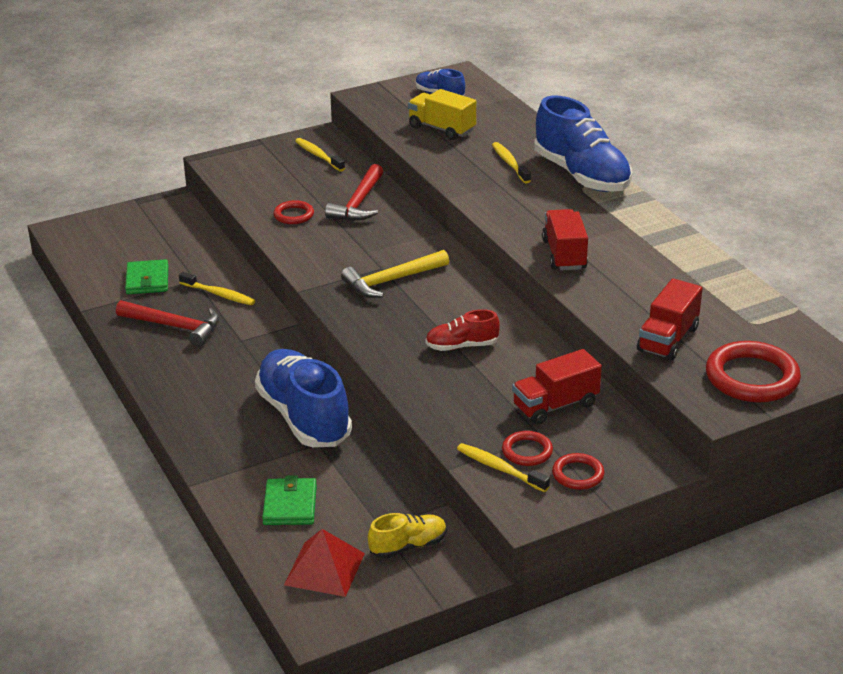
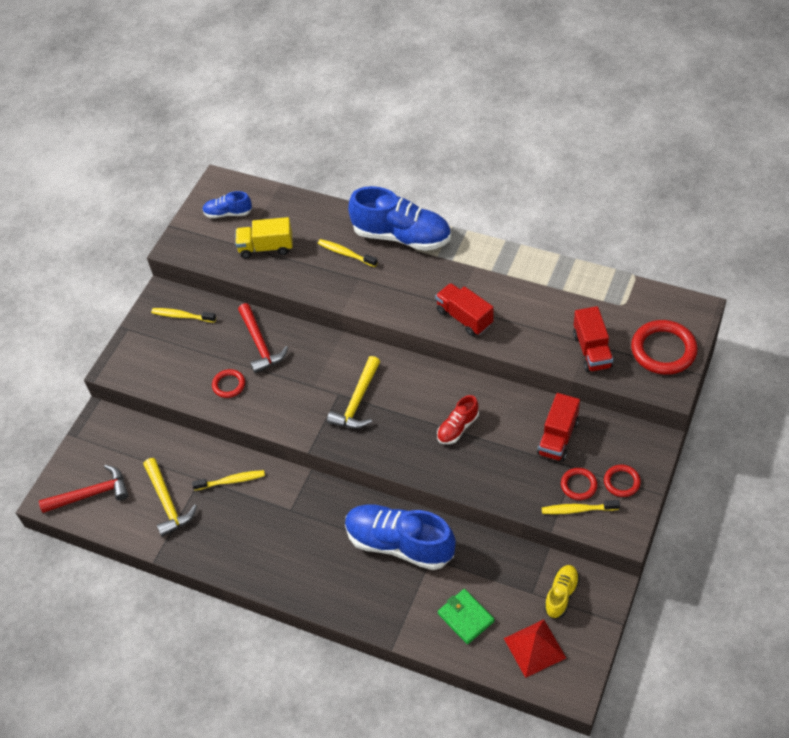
camera: 35 degrees left, 20 degrees up
(147, 280) = (167, 503): green wallet -> yellow hammer
(175, 326) = (234, 530): red hammer -> red hammer (91, 494)

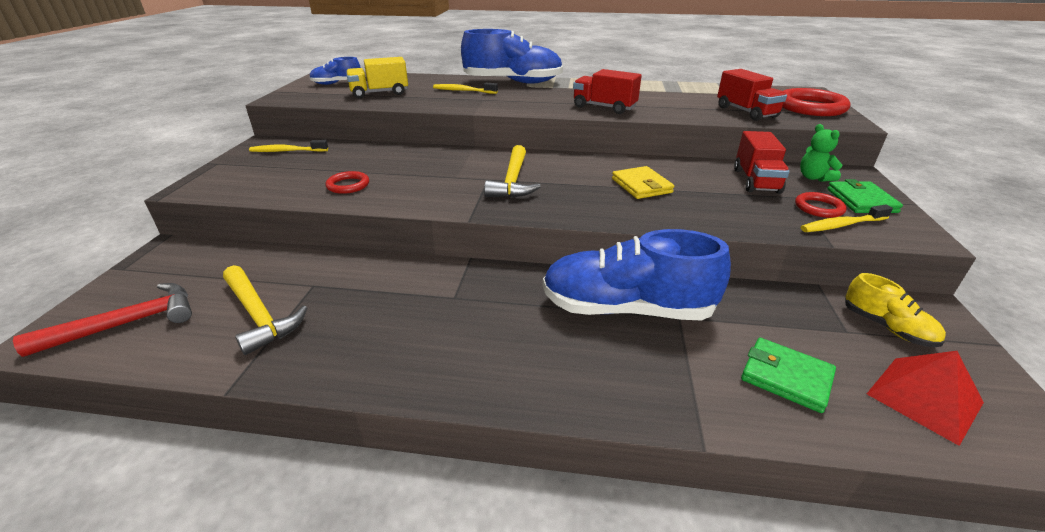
camera: 20 degrees left, 20 degrees down
(231, 481) = (360, 281): yellow toothbrush -> none
(260, 344) = (383, 159): red hammer -> none
(458, 427) = (641, 186): red shoe -> yellow wallet
(561, 595) = (886, 327): yellow shoe -> yellow shoe turned 135 degrees clockwise
(611, 442) = (814, 178): none -> green teddy bear
(621, 482) = (861, 200): red ring -> green wallet

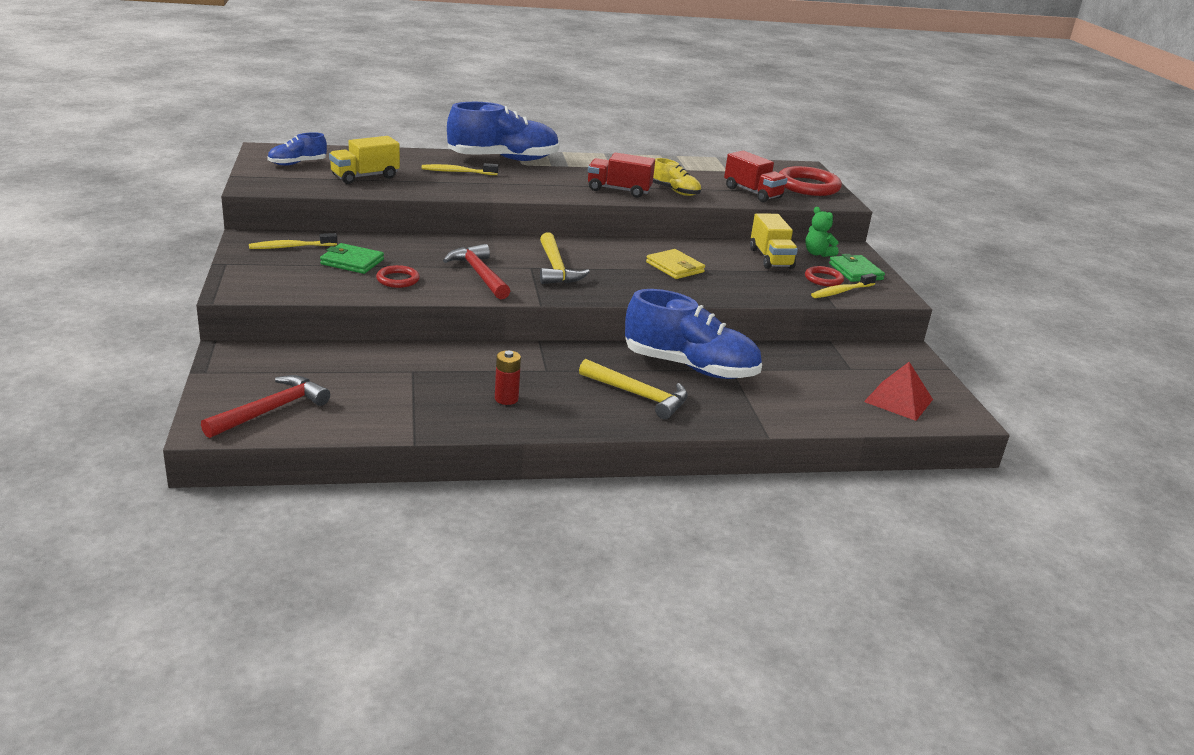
camera: 20 degrees left, 5 degrees down
(259, 315) = (387, 395): yellow hammer -> yellow hammer (638, 395)
(382, 334) = (506, 399): none -> red battery
(431, 184) = (479, 274): none -> red hammer
(626, 309) = (690, 367): blue shoe -> blue shoe turned 150 degrees counterclockwise
(756, 181) = (770, 258): red truck -> yellow truck
(786, 377) = (812, 398): green wallet -> green wallet (352, 262)
(886, 327) = (877, 364): yellow shoe -> yellow shoe (674, 191)

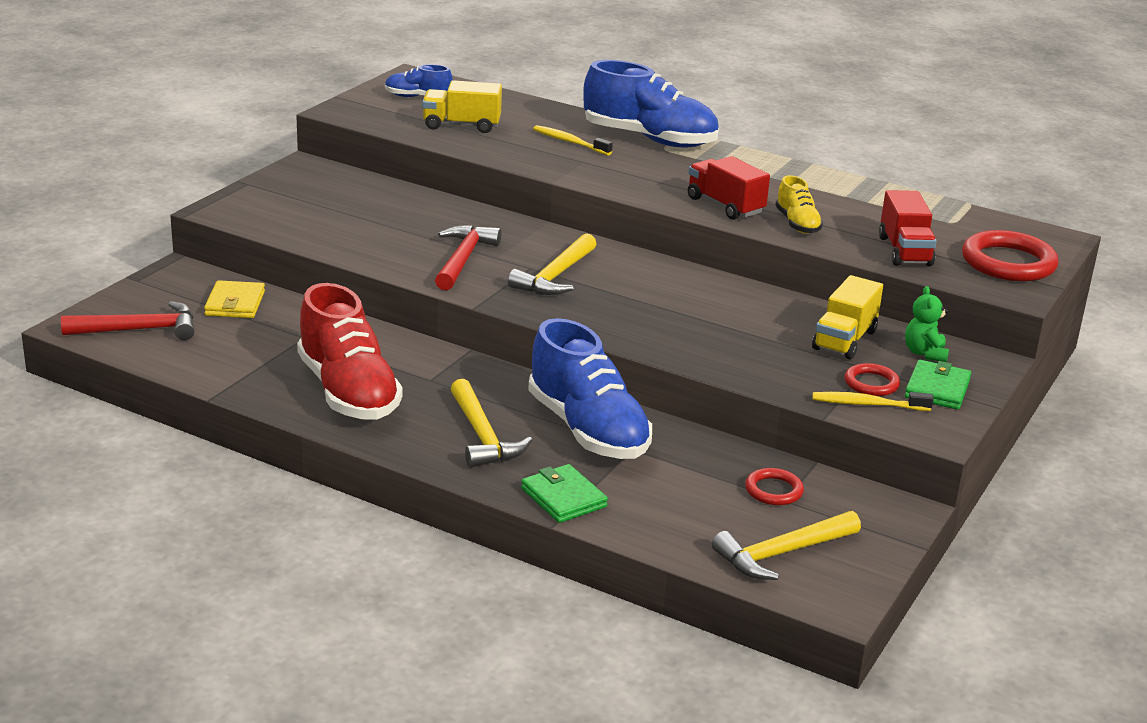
camera: 40 degrees right, 0 degrees up
(290, 247) = (327, 183): yellow toothbrush -> none
(352, 262) = (359, 213): green wallet -> green wallet (563, 498)
(398, 279) = (374, 242): red ring -> red ring (773, 490)
(506, 399) = (348, 392): red battery -> red shoe
(675, 267) = (697, 314): yellow wallet -> yellow wallet (235, 303)
(898, 400) = (782, 553): red pyramid -> yellow hammer

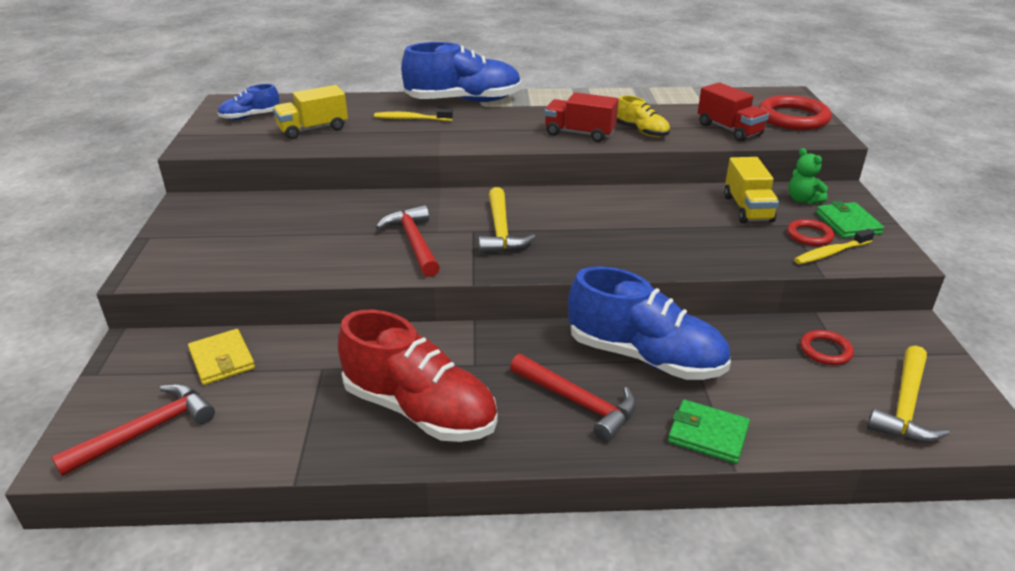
camera: 30 degrees left, 5 degrees up
(482, 436) = (578, 402): yellow hammer -> red hammer

